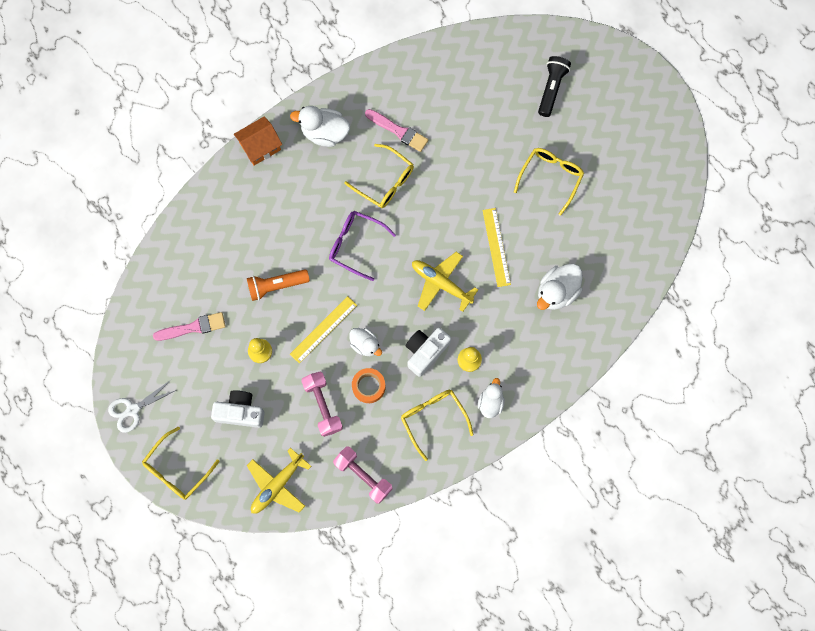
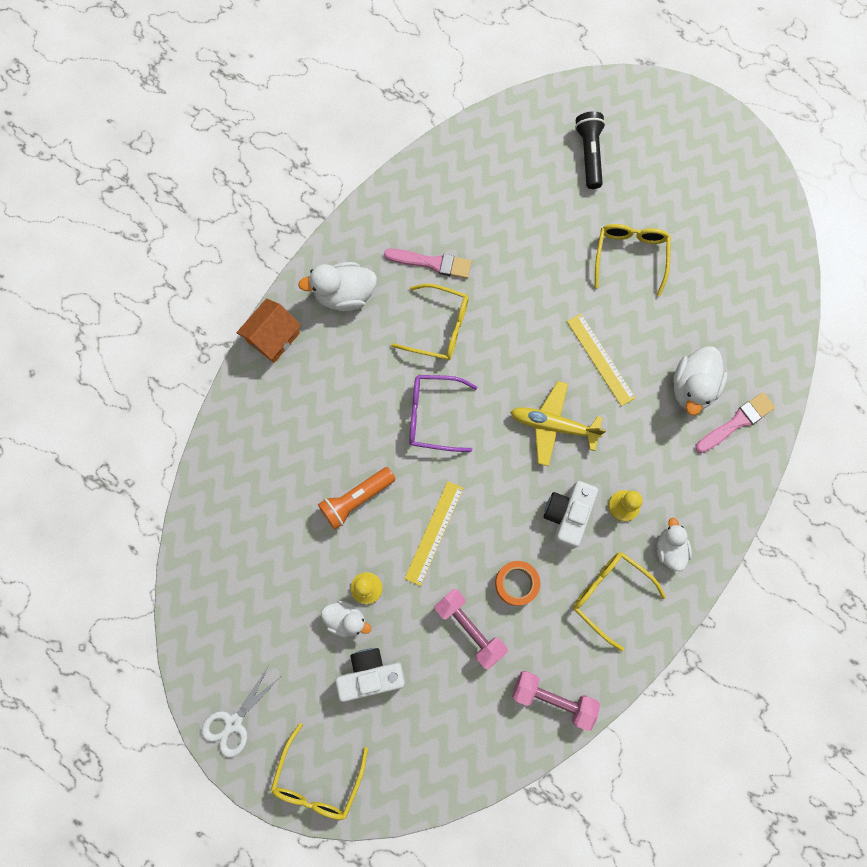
camera: 20 degrees left, 0 degrees up
(193, 327) = (272, 589): pink brush -> pink brush (736, 422)
(277, 485) = (452, 751): yellow plane -> none
(365, 344) = (492, 533): white duck -> white duck (346, 619)

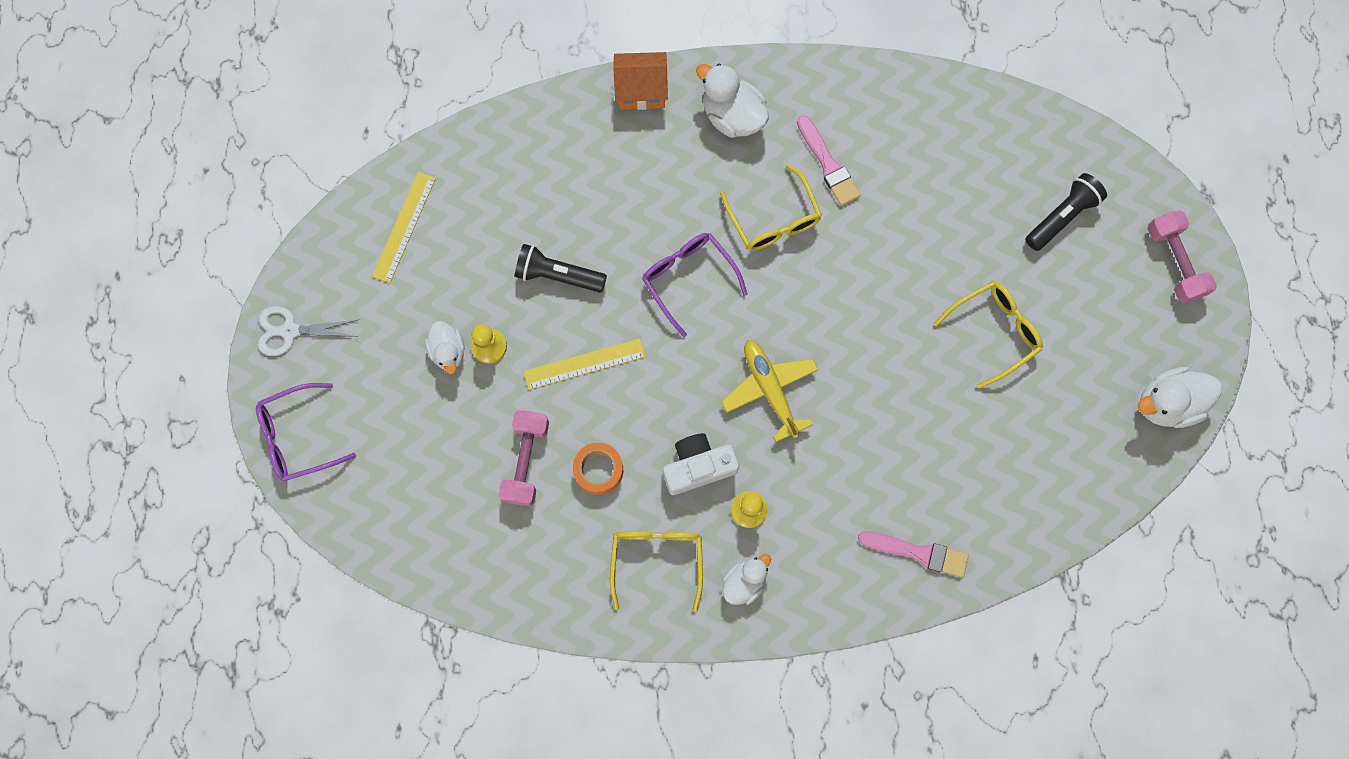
camera: 50 degrees right, 0 degrees up
(318, 778) = (299, 436): yellow glasses -> purple glasses
(356, 499) = (558, 275): orange flashlight -> black flashlight
(370, 674) = (419, 409): white camera -> none
(553, 698) = (524, 581): pink dumbbell -> pink dumbbell (1174, 262)
(600, 359) = (869, 382): yellow ruler -> yellow ruler (404, 227)
(692, 387) = (916, 486): white duck -> white duck (1166, 403)

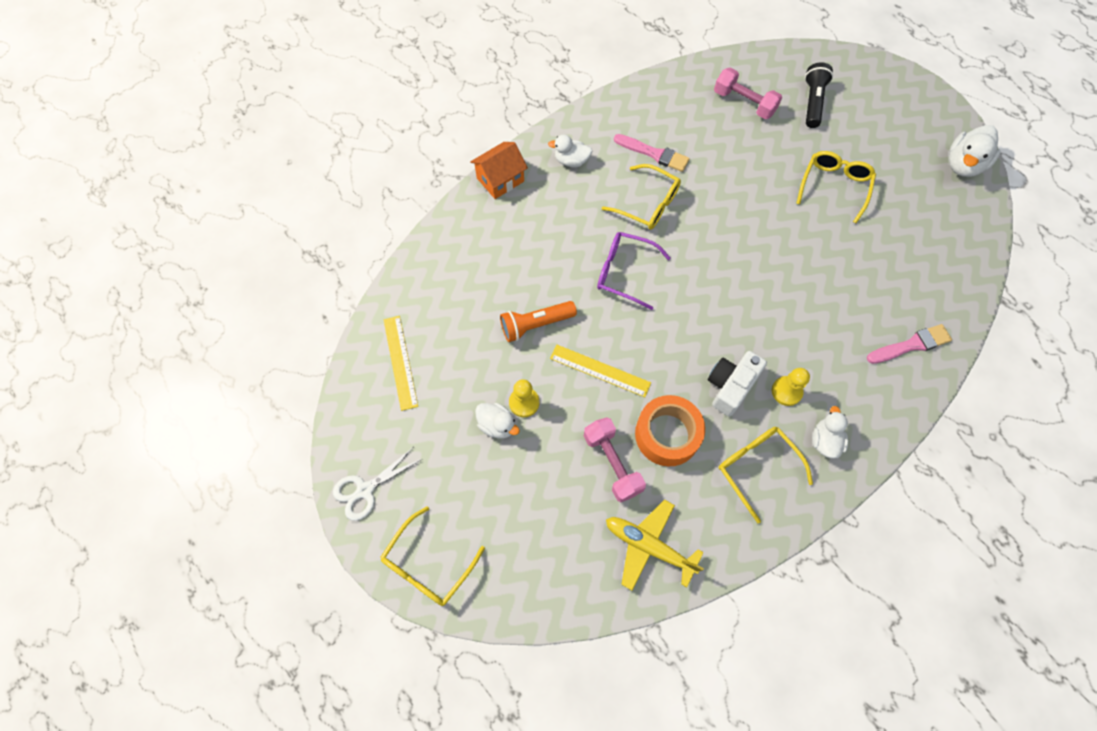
camera: 35 degrees left, 10 degrees down
(299, 436) = (429, 564): purple glasses -> yellow glasses
(558, 275) = (535, 325): black flashlight -> orange flashlight
(584, 364) = (600, 370): yellow ruler -> yellow ruler turned 75 degrees clockwise
(598, 470) = (667, 434): orange tape -> orange tape, size x1.52
(732, 116) = (571, 161): white duck -> white duck, size x0.65
(769, 389) = (733, 306): yellow plane -> yellow plane (648, 546)
(1174, 262) = (894, 89): pink dumbbell -> pink dumbbell (744, 103)

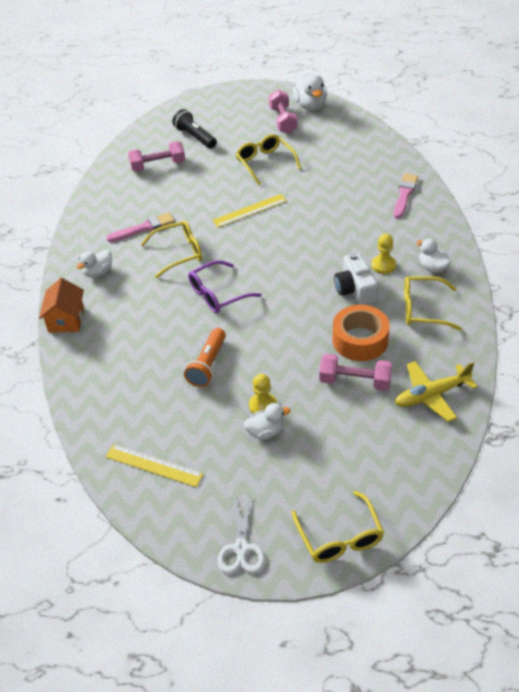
camera: 50 degrees left, 20 degrees down
(600, 370) = (279, 349): yellow ruler -> yellow ruler (250, 211)
(913, 157) = (283, 121): none -> pink dumbbell

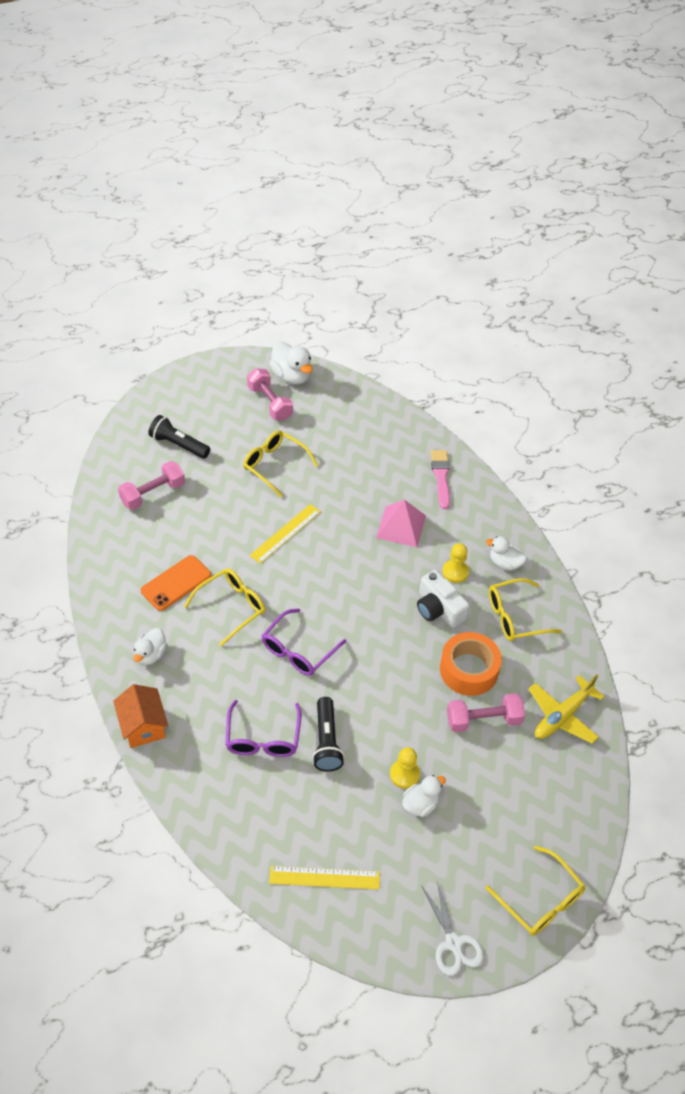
camera: 25 degrees left, 5 degrees up
(144, 228) = (176, 583): pink brush -> orange phone
(156, 349) = (263, 737): none -> purple glasses
(208, 365) = (326, 741): orange flashlight -> black flashlight
(351, 223) = (401, 526): none -> pink pyramid

